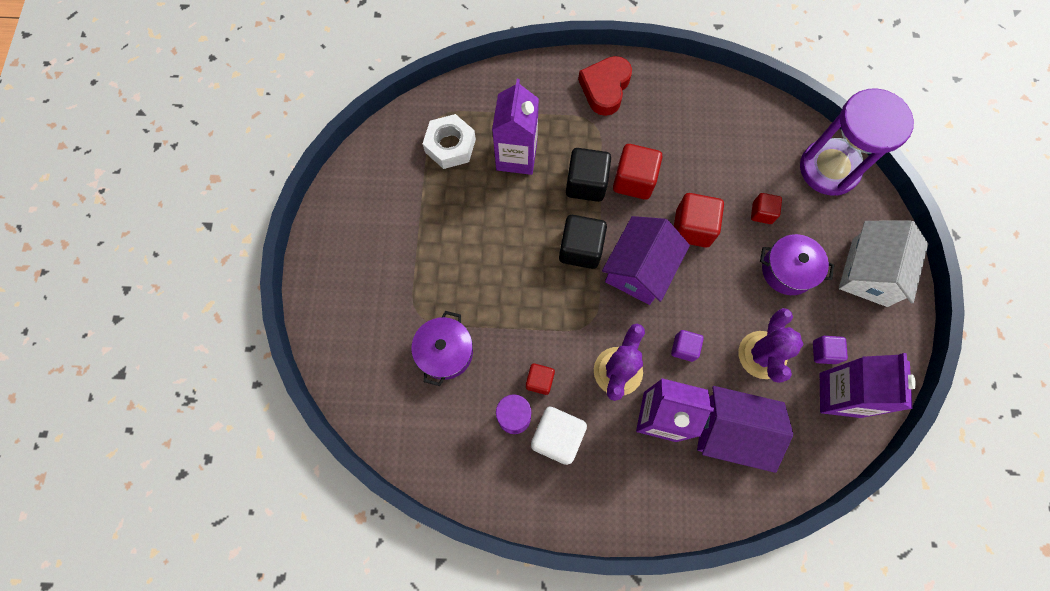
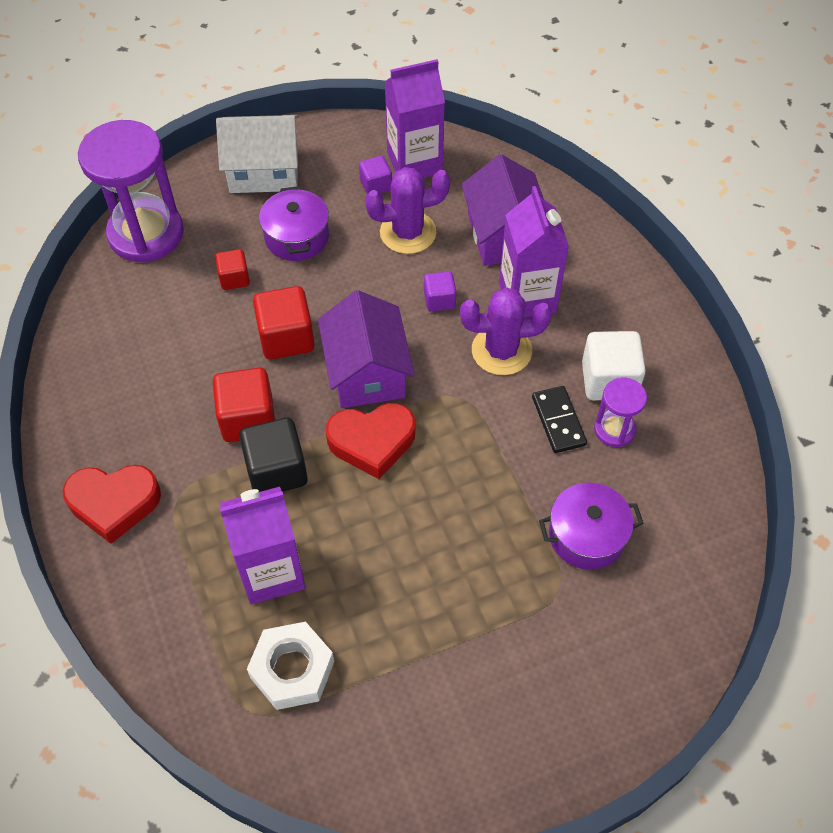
camera: 115 degrees left, 15 degrees down
(539, 381) = (558, 421): red cube -> black domino
(580, 249) = (372, 442): black cube -> red heart
(639, 269) = (367, 372): purple house -> purple house turned 75 degrees clockwise

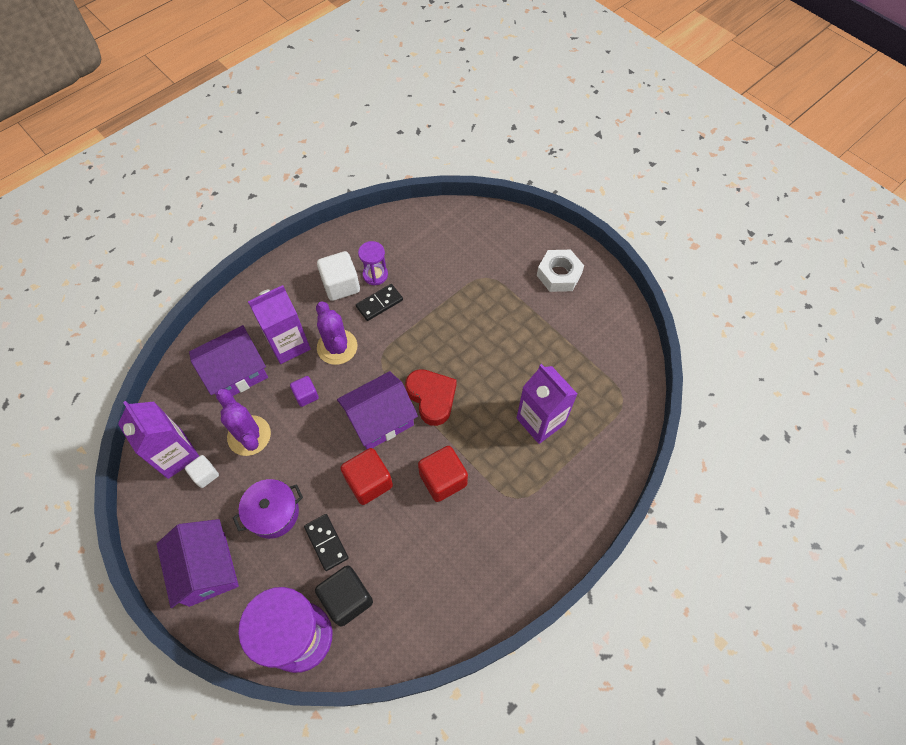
camera: 110 degrees left, 5 degrees up
(114, 503) = (538, 537): red heart -> none
(234, 278) = (326, 542): red cube -> black domino
(264, 171) = (207, 568): white house -> purple house
(276, 470) = (473, 446): black cube -> black cube (347, 599)
(292, 670) = (590, 387): white nut -> white nut (559, 274)
(376, 185) = (205, 475): purple cube -> white cube
(586, 535) = (449, 272): purple pot -> none

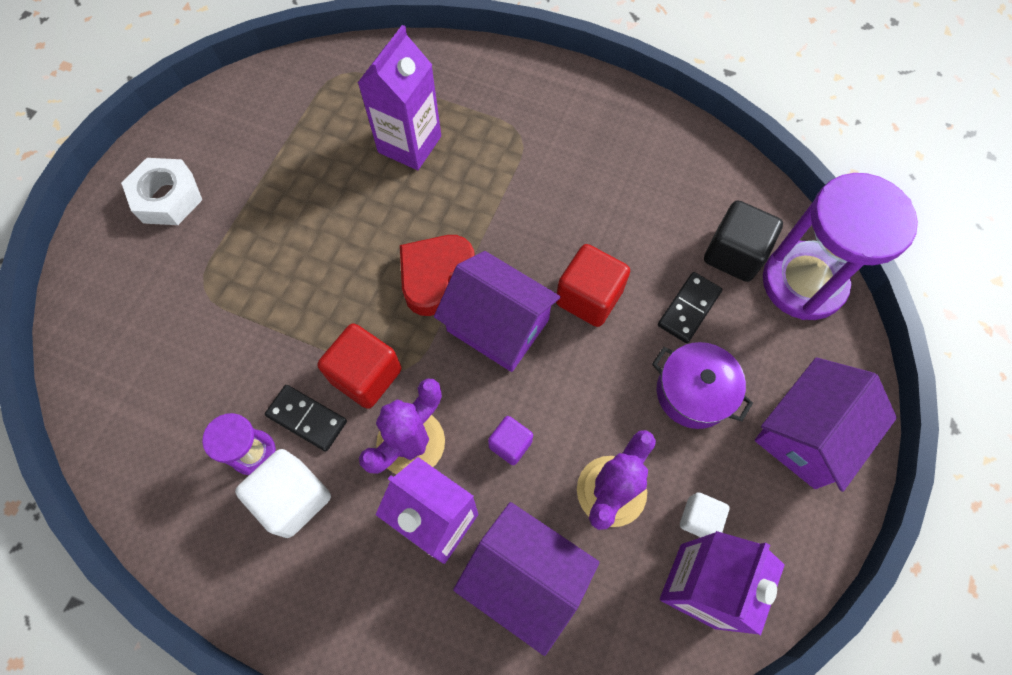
camera: 115 degrees left, 5 degrees up
(443, 479) = (539, 217): red cube -> red cube (366, 375)

